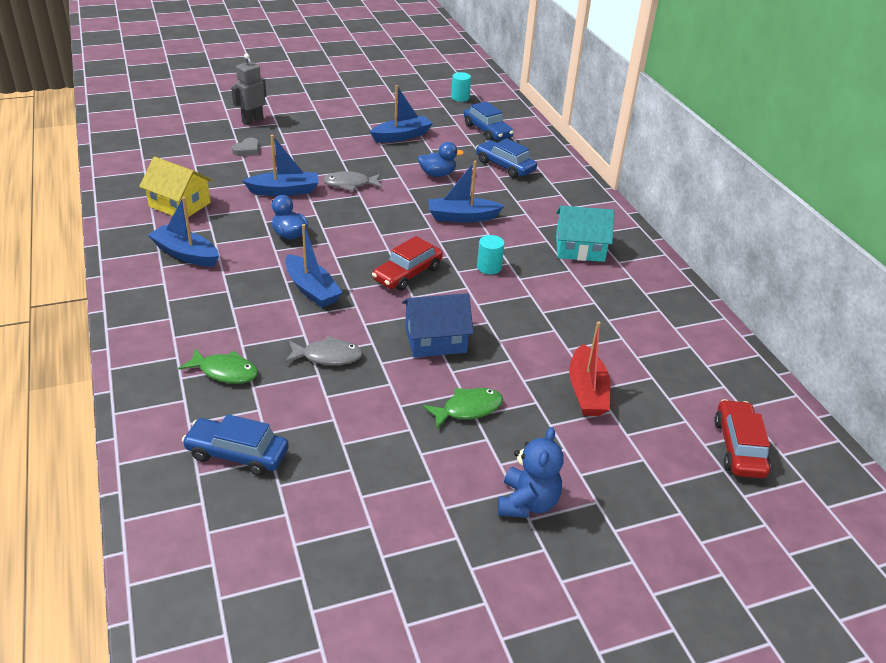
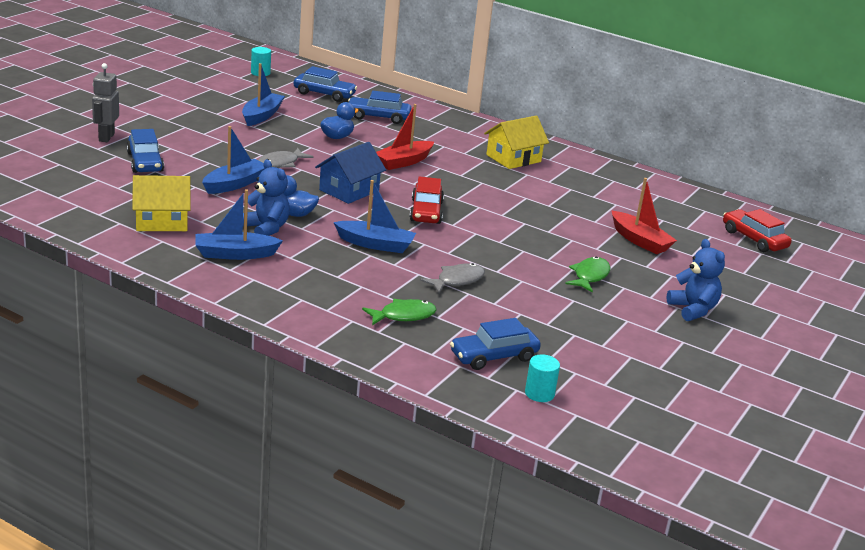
camera: 40 degrees left, 10 degrees down
(246, 240) = (266, 228): none -> blue teddy bear
(247, 150) = (145, 162): grey heart -> blue car
(435, 340) = (509, 245): blue house -> blue house (349, 190)
(462, 217) = (403, 162): blue boat -> red boat
(489, 267) = (474, 189): turquoise cylinder -> turquoise cylinder (539, 393)
(580, 248) = (513, 158): turquoise house -> yellow house

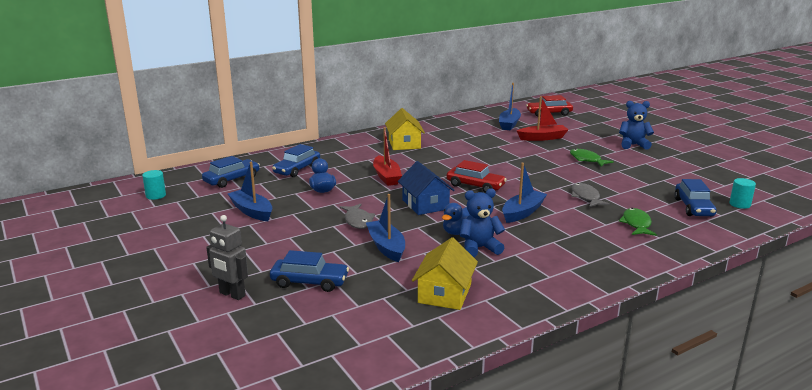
camera: 60 degrees left, 5 degrees down
(235, 254) = (522, 269): blue boat -> blue boat (509, 124)

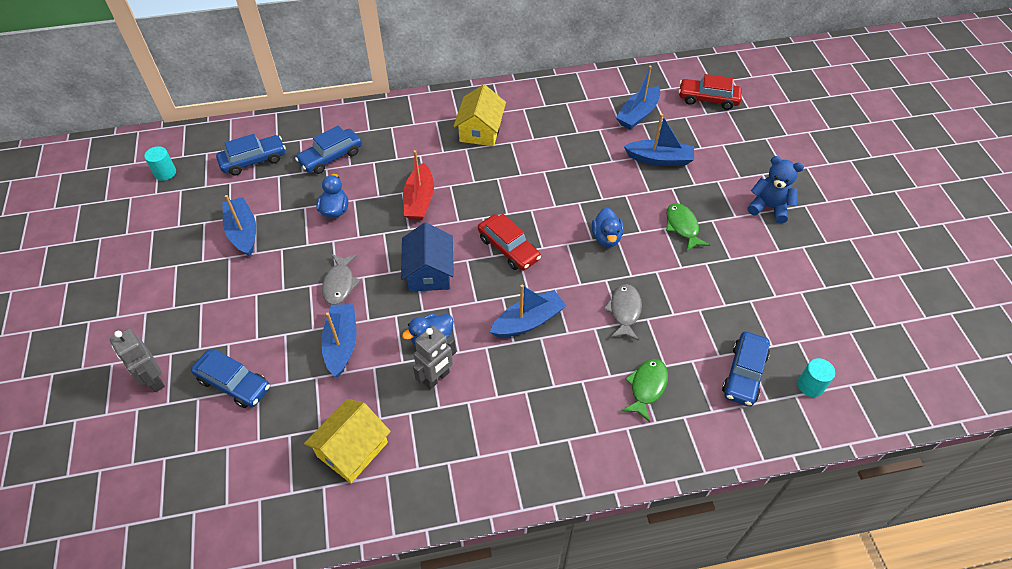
camera: 20 degrees right, 30 degrees up
(479, 248) = (436, 378): blue teddy bear -> grey robot
(540, 171) = (606, 237): none -> blue duck
(542, 138) = (659, 159): red boat -> blue boat

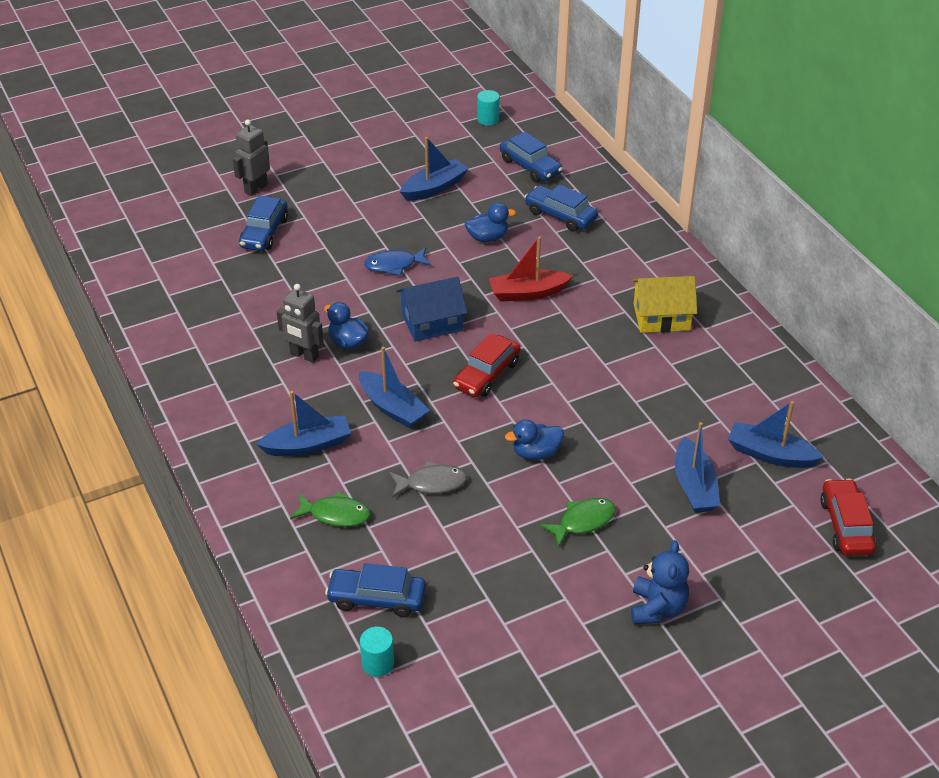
camera: 75 degrees right, 10 degrees down
(339, 284) = (394, 265): grey fish -> blue fish
(341, 344) = (324, 284): blue boat -> blue boat (308, 445)
(352, 449) = (216, 319): yellow house -> none

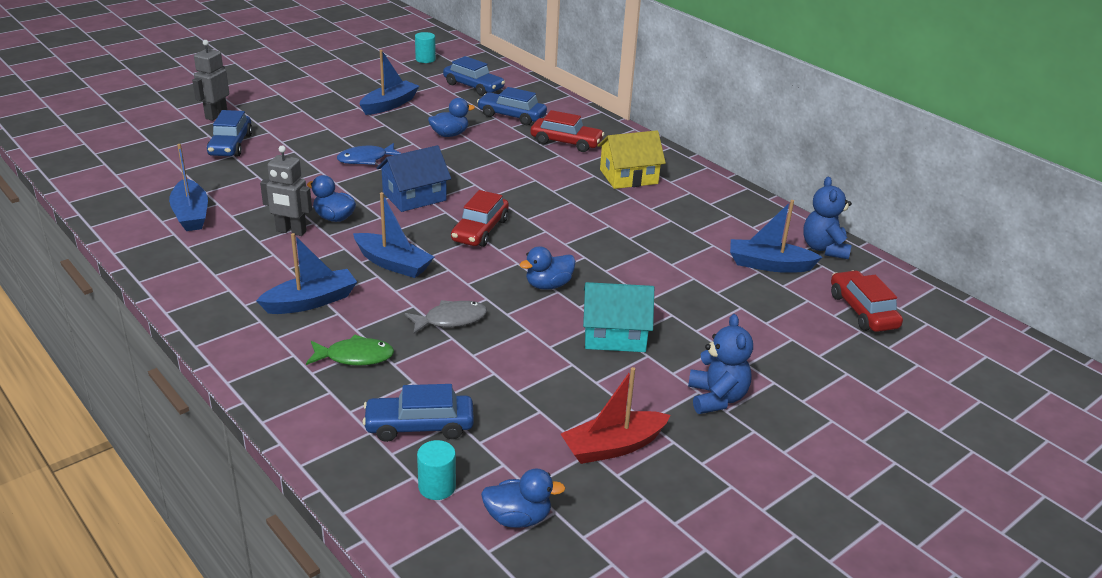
camera: 15 degrees left, 10 degrees down
(439, 705) = (518, 518): none -> blue duck
(528, 293) = (500, 169): red boat -> red boat (613, 447)
(583, 521) = (614, 334): green fish -> turquoise house
(608, 260) = (566, 142): none -> red car
(694, 486) = (710, 295): blue boat -> blue boat (191, 214)
(838, 440) = (824, 248): none -> blue teddy bear

